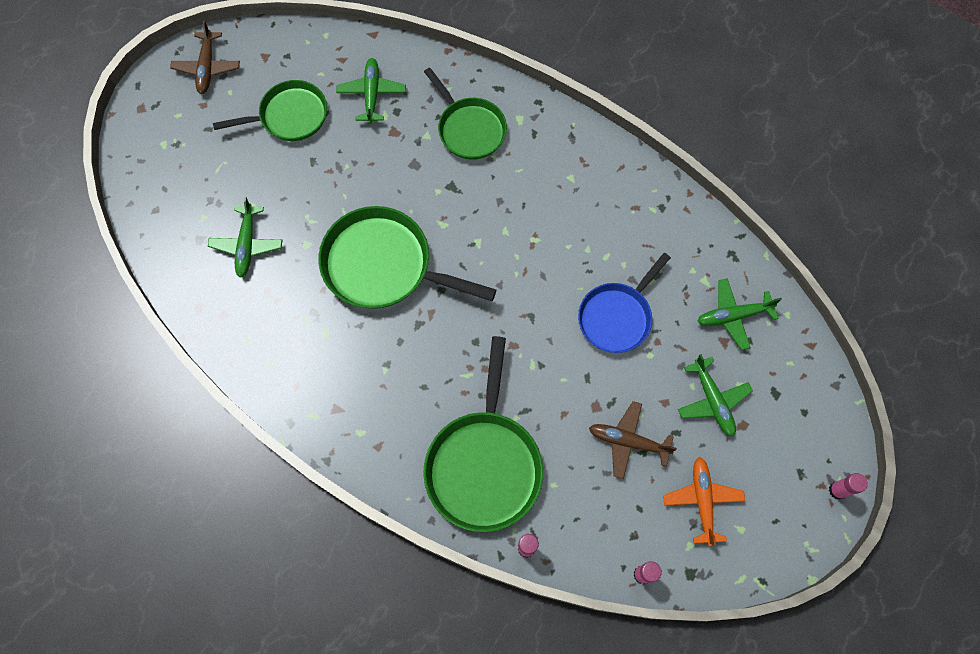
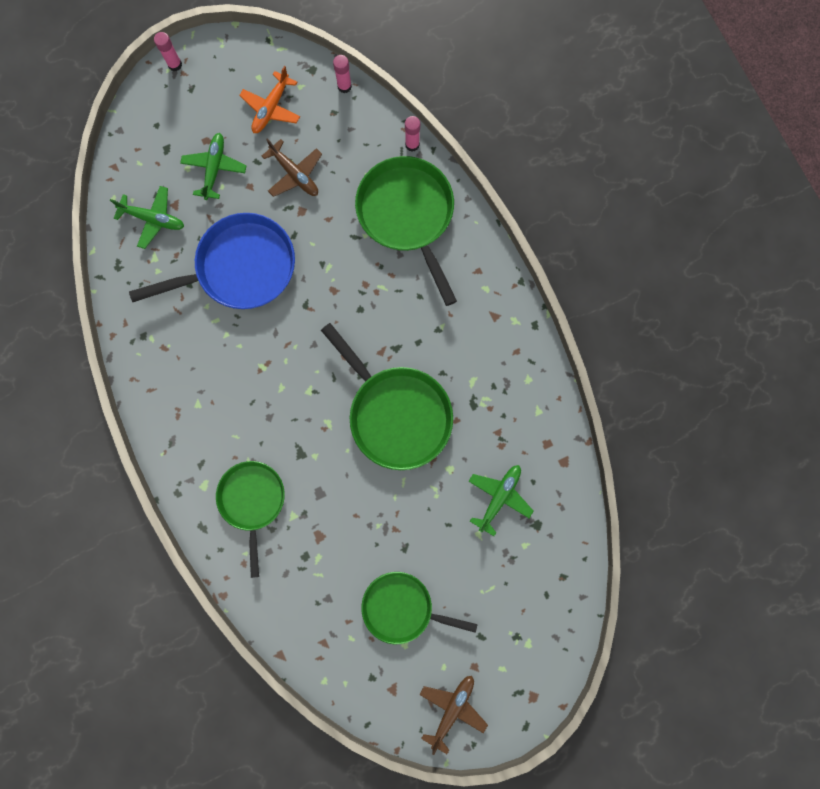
camera: 150 degrees left, 10 degrees up
(372, 94) = (317, 588): green plane -> none
(484, 464) = (407, 215): green pan -> green pan turned 60 degrees counterclockwise
(617, 316) = (240, 268): blue pan -> blue pan, size x1.52

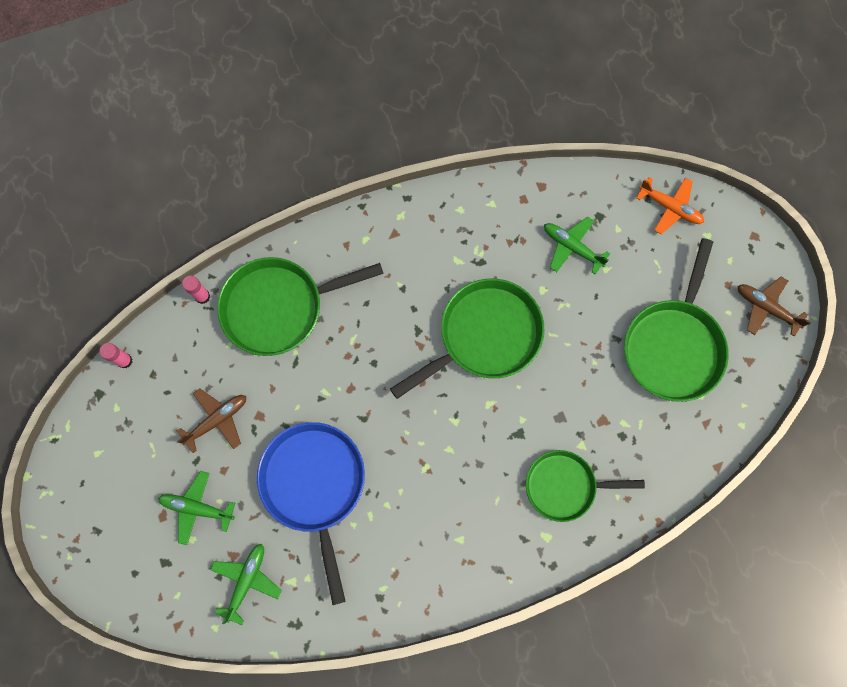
camera: 85 degrees left, 5 degrees down
(175, 65) = (64, 548): pink glue stick -> none
(271, 108) = (137, 441): orange plane -> orange plane (670, 208)
(402, 607) = (673, 346): green pan -> green pan, size x1.52

